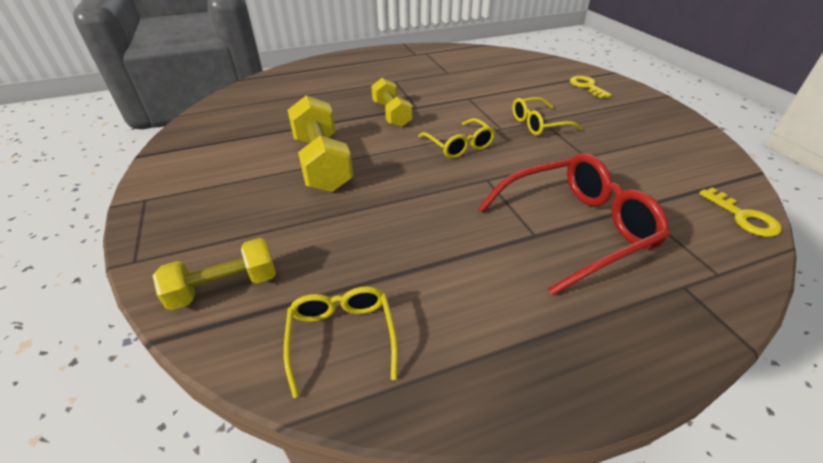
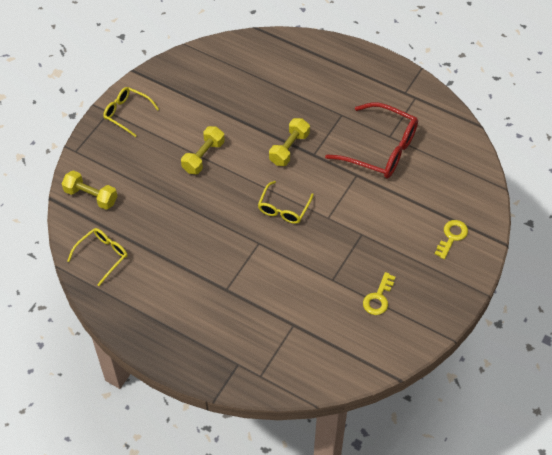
camera: 50 degrees right, 15 degrees up
(322, 163) = (203, 156): yellow dumbbell -> yellow dumbbell, size x0.65
(538, 124) = (354, 235): yellow glasses -> yellow glasses (127, 113)
(575, 228) = (247, 304): red glasses -> red glasses (380, 149)
(743, 217) = (328, 377): yellow key -> yellow key (378, 298)

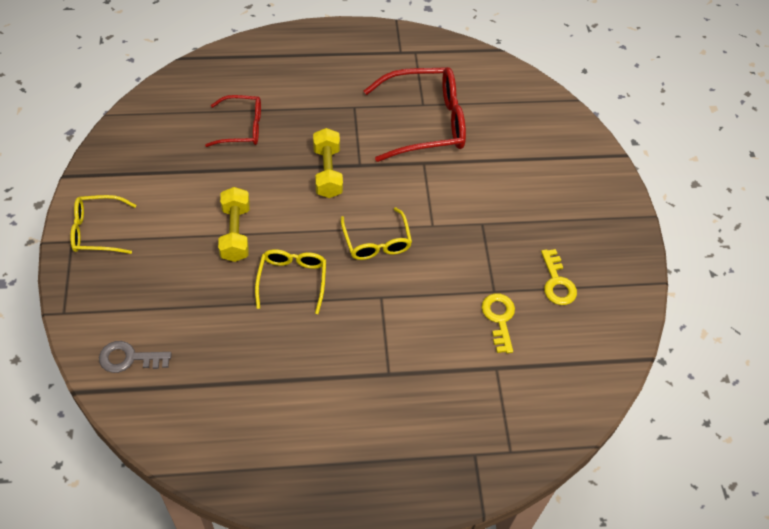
camera: 40 degrees left, 0 degrees up
(91, 196) = (129, 358): yellow dumbbell -> grey key
(102, 256) = (204, 425): yellow glasses -> yellow glasses (292, 280)
(258, 92) = (242, 127): none -> red glasses
(451, 237) = (571, 176): yellow key -> yellow key (499, 319)

